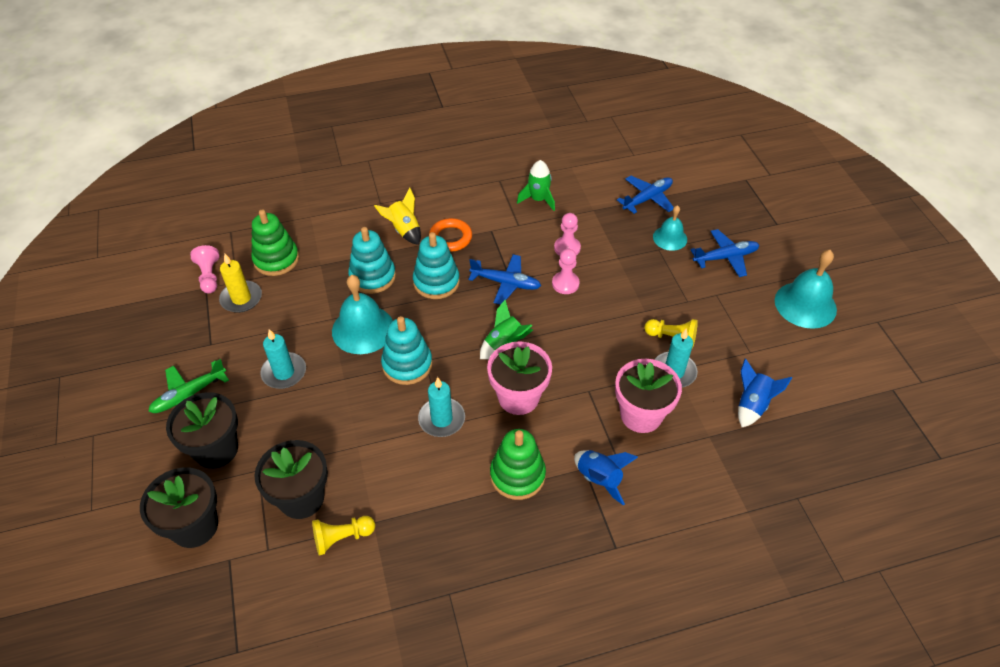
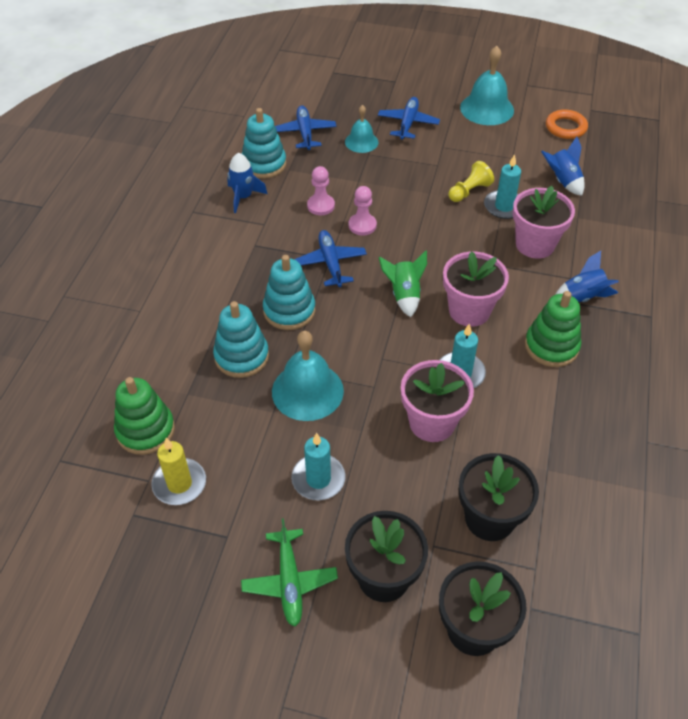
camera: 60 degrees left, 0 degrees up
(209, 276) = (117, 505): pink pawn -> none
(342, 538) = (552, 500): yellow pawn -> none
(377, 421) = (432, 422): none -> pink flower pot
(404, 230) = (197, 307): yellow rocket -> none
(407, 364) = (378, 373): turquoise stacking toy -> turquoise stacking toy (264, 164)
(450, 238) = (239, 277): orange ring -> orange ring (565, 127)
(506, 283) = (331, 263): blue plane -> blue plane turned 60 degrees counterclockwise
(538, 199) = (243, 197): green rocket -> blue rocket

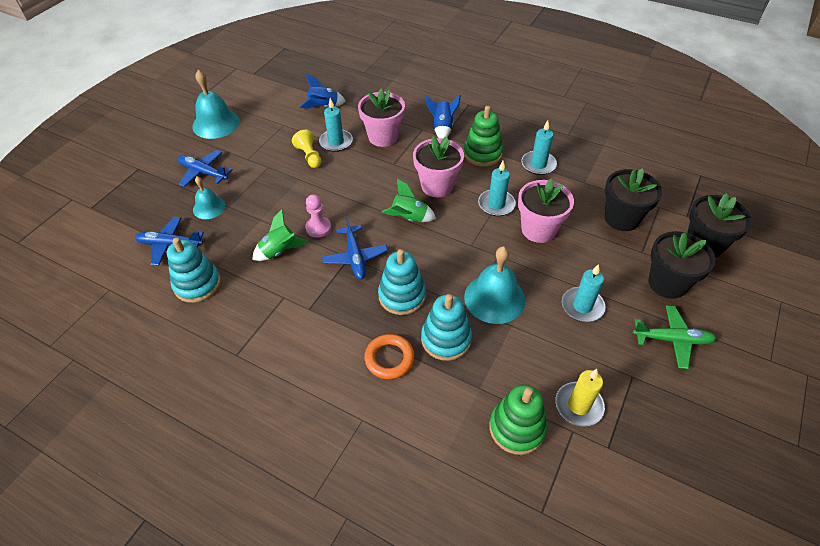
camera: 75 degrees left, 0 degrees up
(243, 197) = (237, 308): blue rocket -> none
(321, 206) = (279, 251): pink pawn -> green rocket
(331, 263) = (355, 257): blue plane -> blue plane turned 105 degrees counterclockwise
(559, 410) = (538, 164): none -> turquoise candle
(565, 127) = (266, 90): orange ring -> orange ring (389, 358)

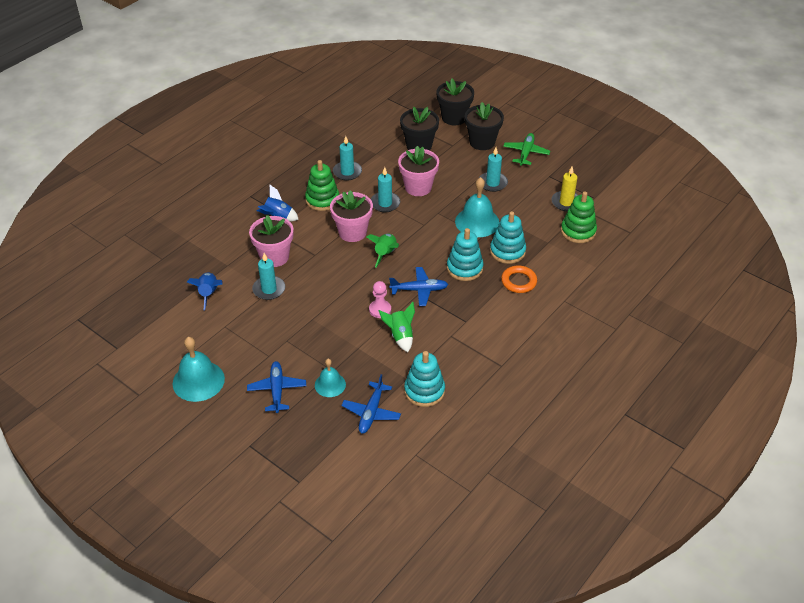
camera: 80 degrees left, 5 degrees down
(203, 172) = (277, 390): blue plane -> blue plane turned 135 degrees clockwise
(309, 156) = (282, 309): yellow pawn -> none

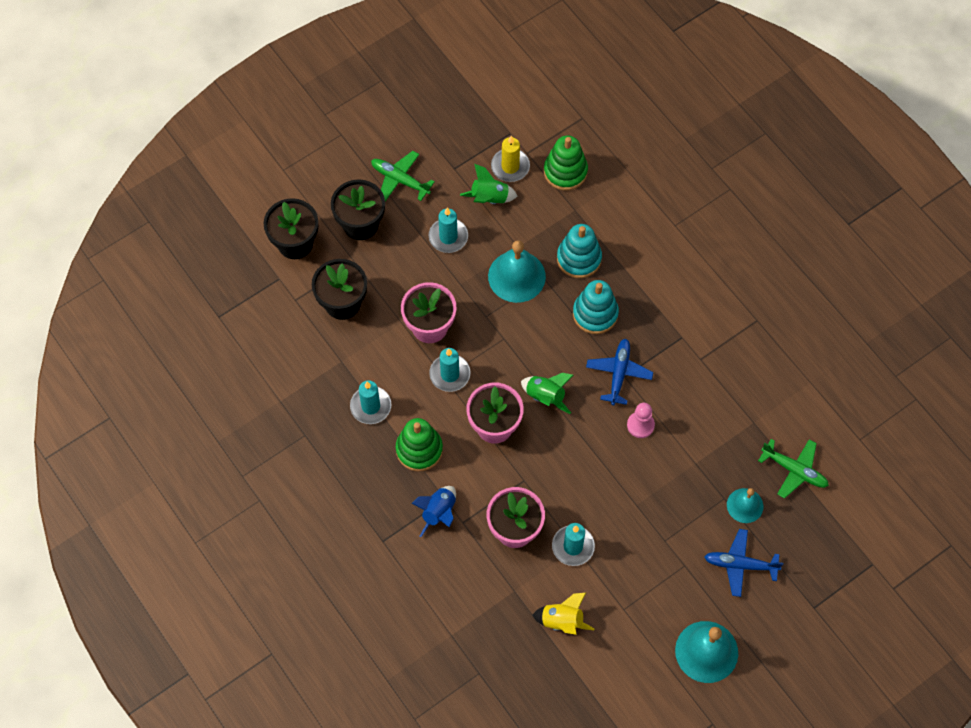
camera: 75 degrees left, 20 degrees up
(209, 294) = (562, 621): blue rocket -> yellow rocket
(371, 412) = (794, 470): blue plane -> green plane
(400, 336) = (688, 413): green rocket -> green rocket (489, 198)
(424, 391) = (776, 408): turquoise stacking toy -> none
(518, 281) = (633, 262): orange ring -> none

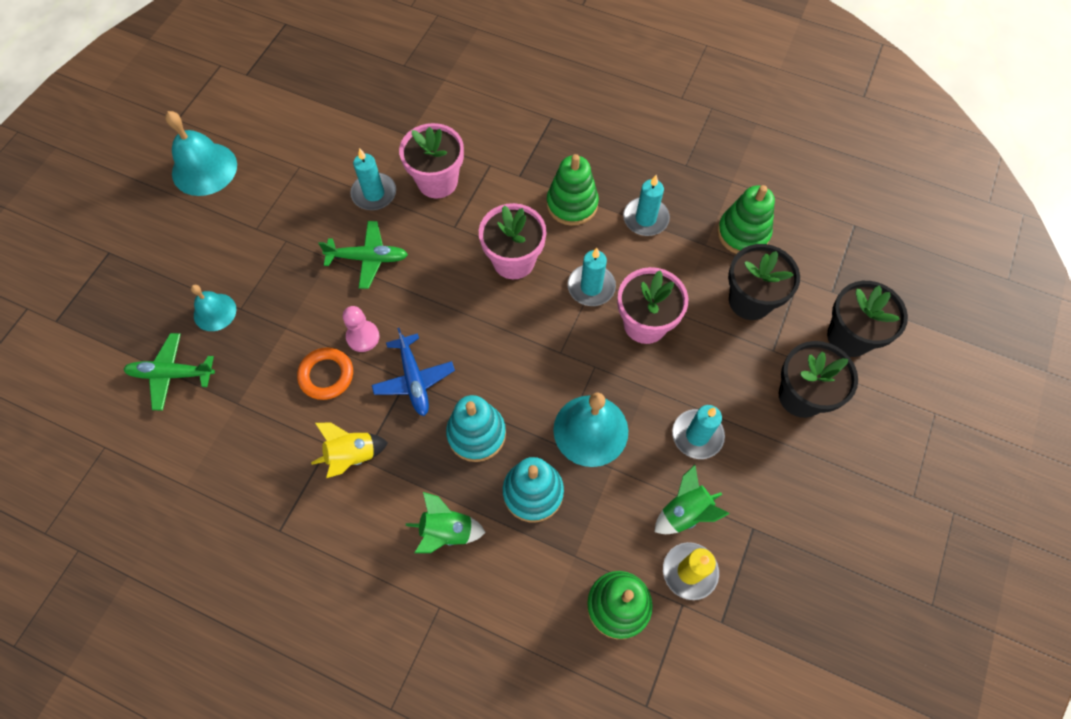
camera: 150 degrees right, 0 degrees up
(306, 355) = (743, 233): none -> green stacking toy
(400, 180) = (802, 476): green plane -> green plane (368, 258)
(439, 512) = (517, 162): blue rocket -> none
(545, 396) = (479, 315): green rocket -> green rocket (447, 532)
(562, 621) = (352, 132): yellow rocket -> yellow rocket (352, 456)
(680, 409) = (326, 375): none -> orange ring
(740, 564) = (199, 255): blue plane -> none

